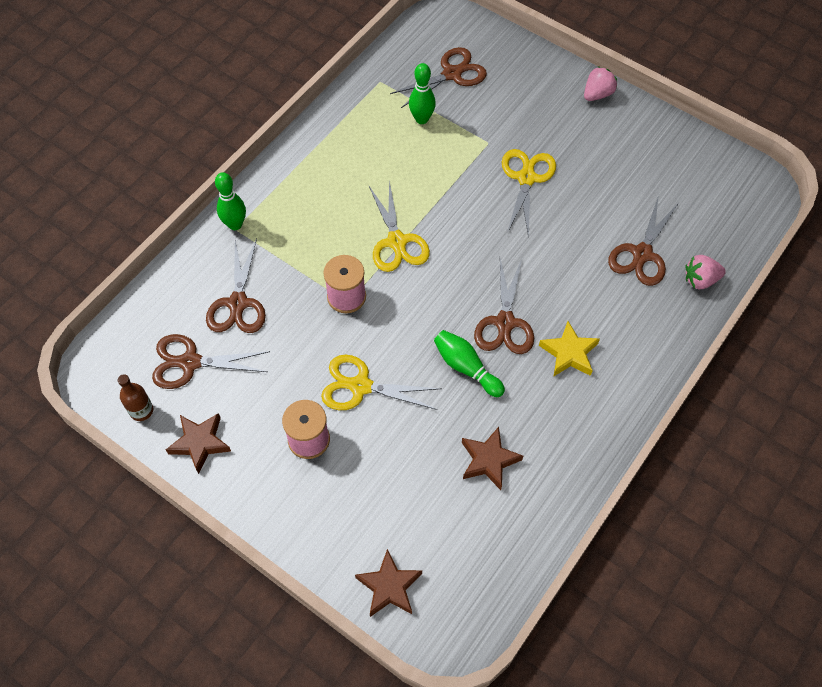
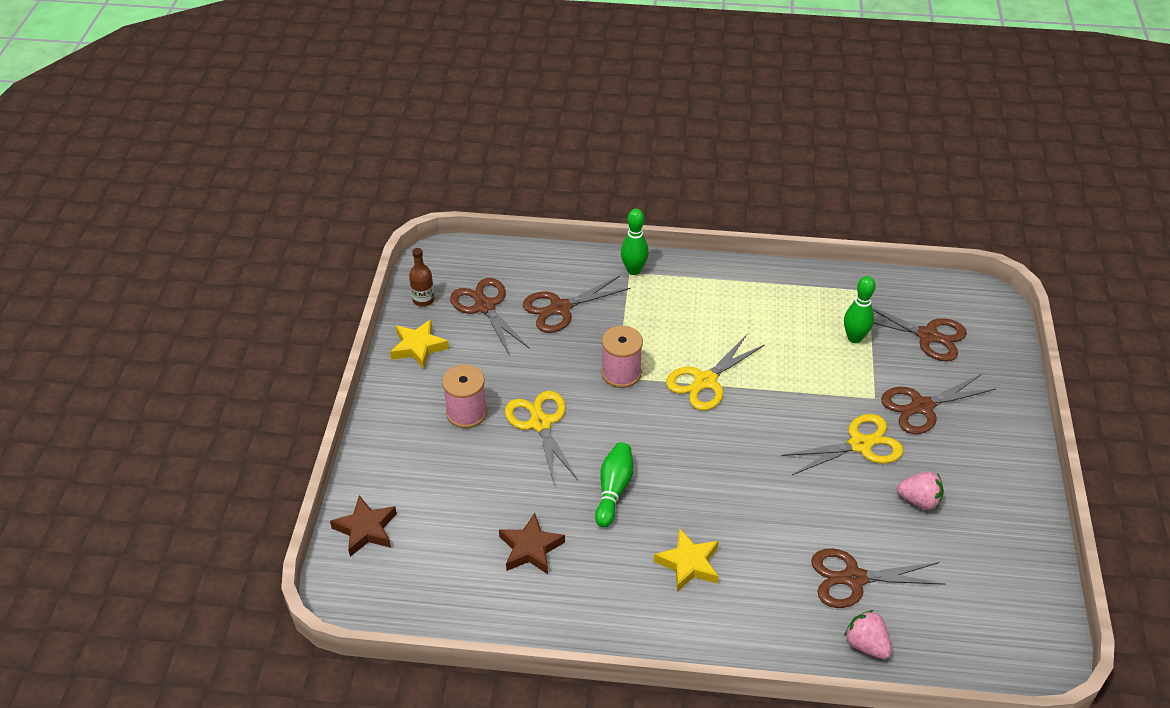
camera: 60 degrees right, 15 degrees down
(200, 443) = (418, 347): brown star -> yellow star
(505, 322) = (683, 498): brown scissors -> brown scissors (922, 407)
(597, 94) = (1018, 458): pink strawberry -> pink strawberry (919, 500)

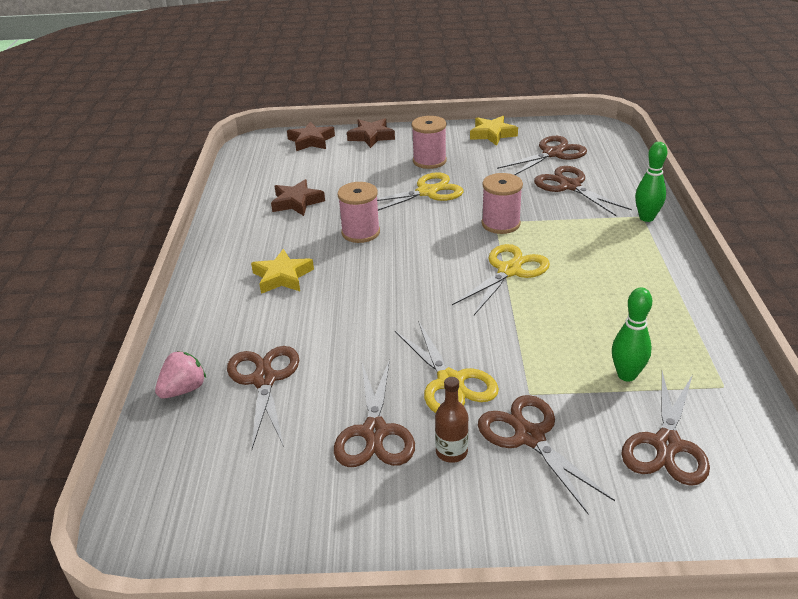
camera: 85 degrees right, 10 degrees down
(378, 463) = (371, 136): none -> brown star
(423, 300) = (546, 129): brown bottle -> brown bottle (451, 452)
(613, 490) = (360, 232): green bowling pin -> pink spool
(705, 381) = (509, 271): yellow scissors -> yellow scissors turned 90 degrees clockwise
(919, 500) = (375, 432): pink strawberry -> brown scissors

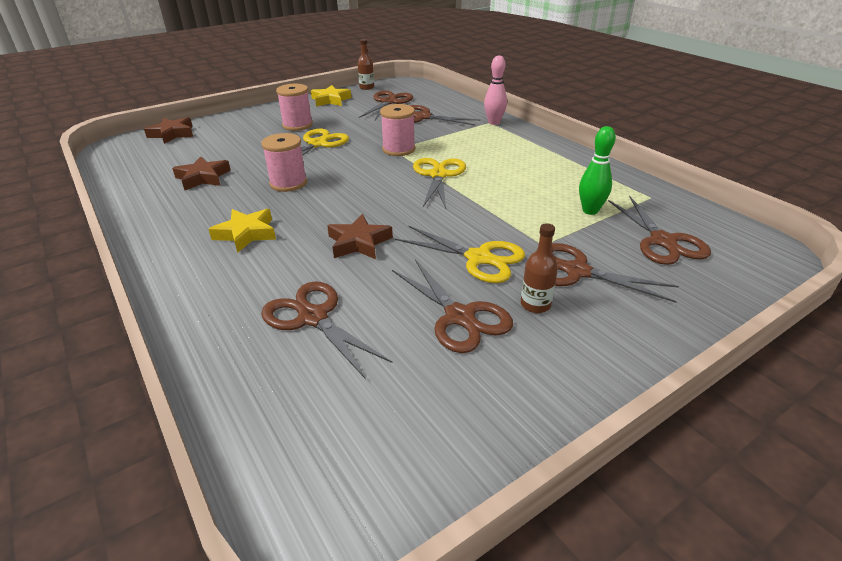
camera: 35 degrees left, 0 degrees up
(184, 389) = (232, 359): pink strawberry -> none
(371, 136) = (228, 120): brown star -> brown star (359, 242)
(548, 125) = (366, 87): none -> brown bottle
(646, 218) = (494, 122): green bowling pin -> pink bowling pin

